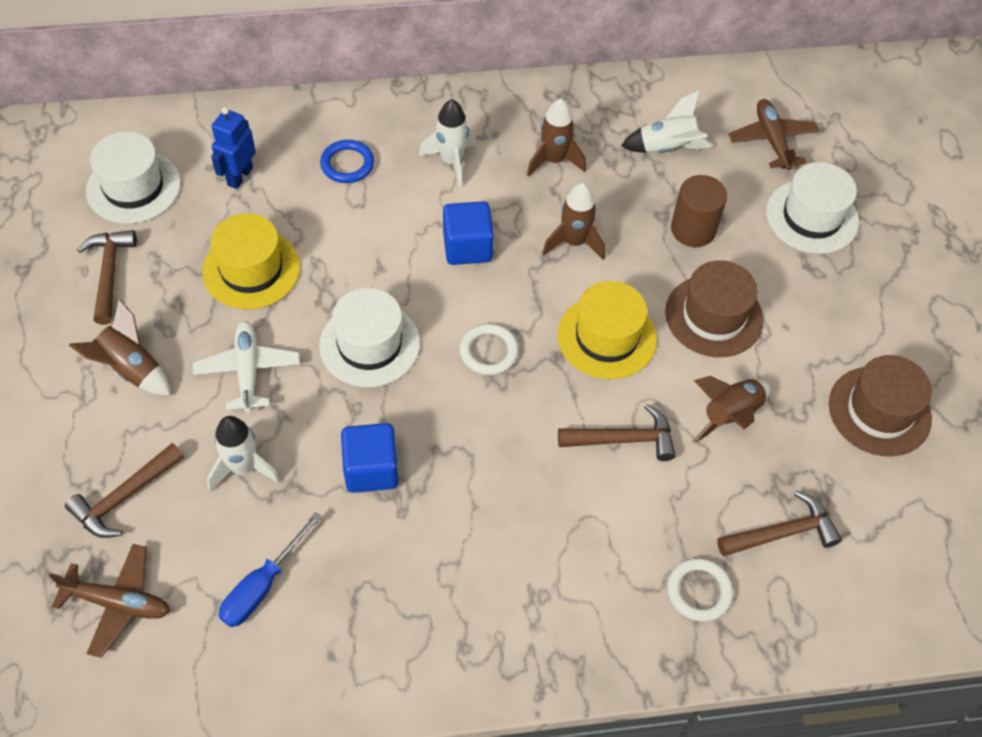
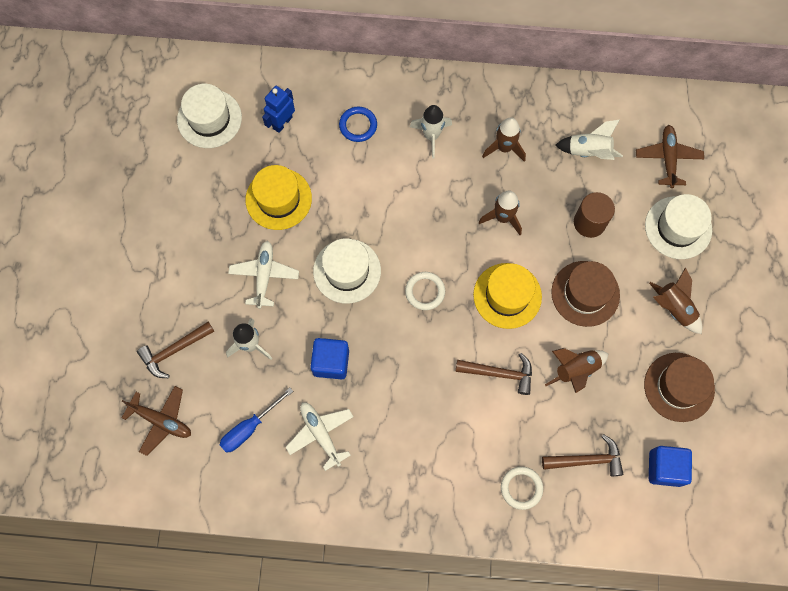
camera: 15 degrees right, 15 degrees up
(109, 273) = (185, 185): brown hammer -> none
(131, 369) = (190, 260): brown rocket -> brown rocket (673, 308)
(376, 573) = (321, 434): none -> white plane
(467, 247) = (428, 208): blue cube -> blue cube (665, 468)

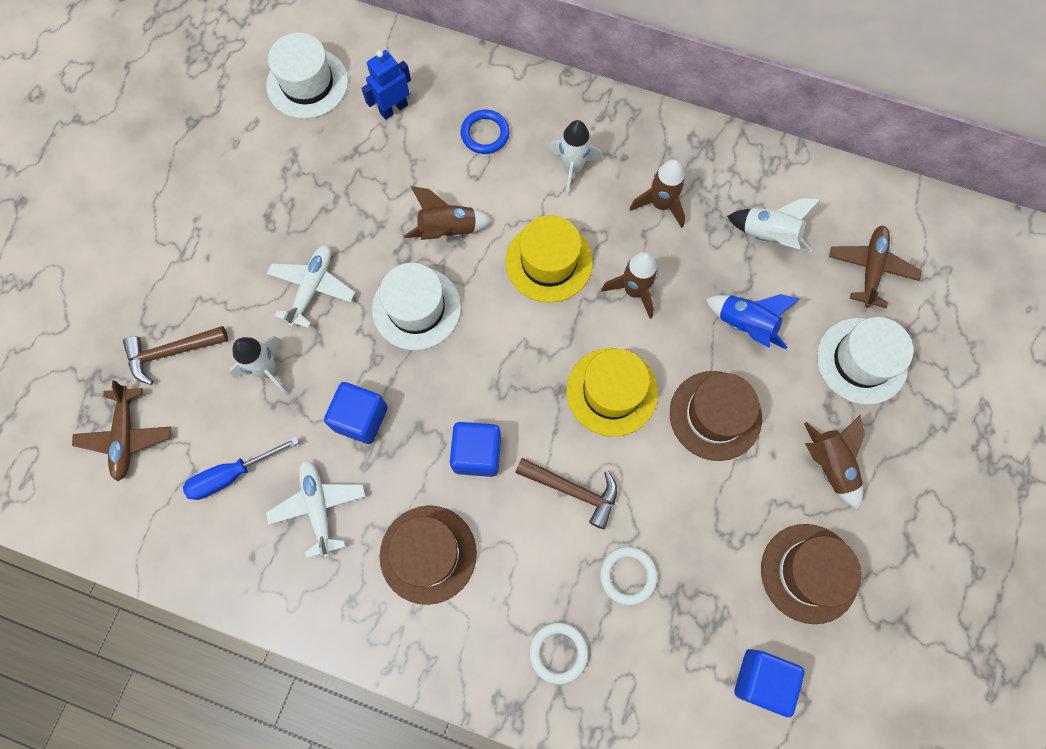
camera: 15 degrees right, 0 degrees up
(161, 421) = (126, 436): brown plane -> brown plane turned 45 degrees clockwise
(278, 199) = (360, 198): yellow hat -> yellow hat (549, 262)
(410, 445) = (428, 554): none -> brown hat
(423, 365) = (477, 453): none -> blue cube
(425, 291) = (507, 359): white ring -> white ring (628, 576)
(575, 370) = (675, 513): brown rocket -> brown rocket (447, 230)
(587, 460) = (657, 639): brown hammer -> none
(589, 222) = (745, 325): brown cylinder -> blue rocket

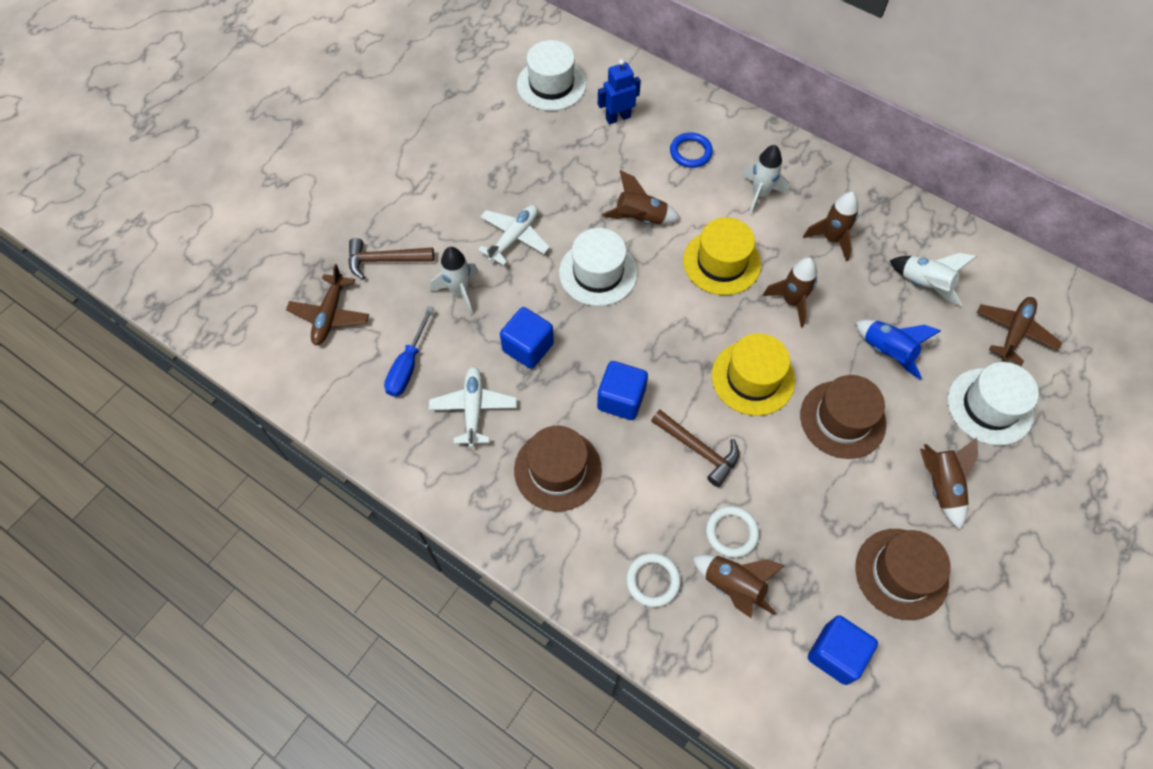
camera: 15 degrees right, 10 degrees down
(232, 475) = (408, 365): blue screwdriver -> blue screwdriver turned 60 degrees counterclockwise
(643, 635) = (733, 586): none -> brown rocket

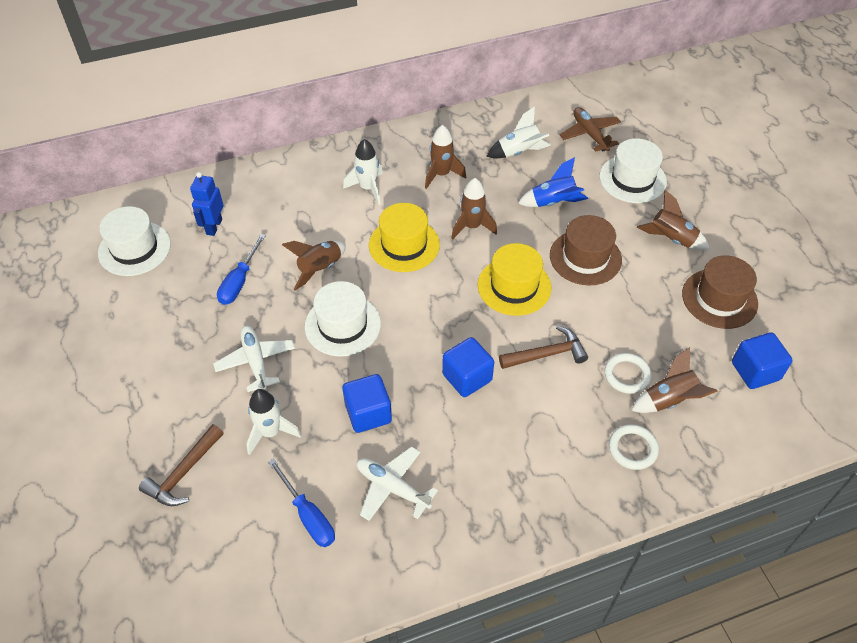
camera: 55 degrees left, 10 degrees down
(330, 315) = (198, 553): brown plane -> none
(557, 469) = (495, 458): brown hat -> none
(579, 173) = (239, 281): none -> blue screwdriver
(690, 152) = (292, 204): blue ring -> none

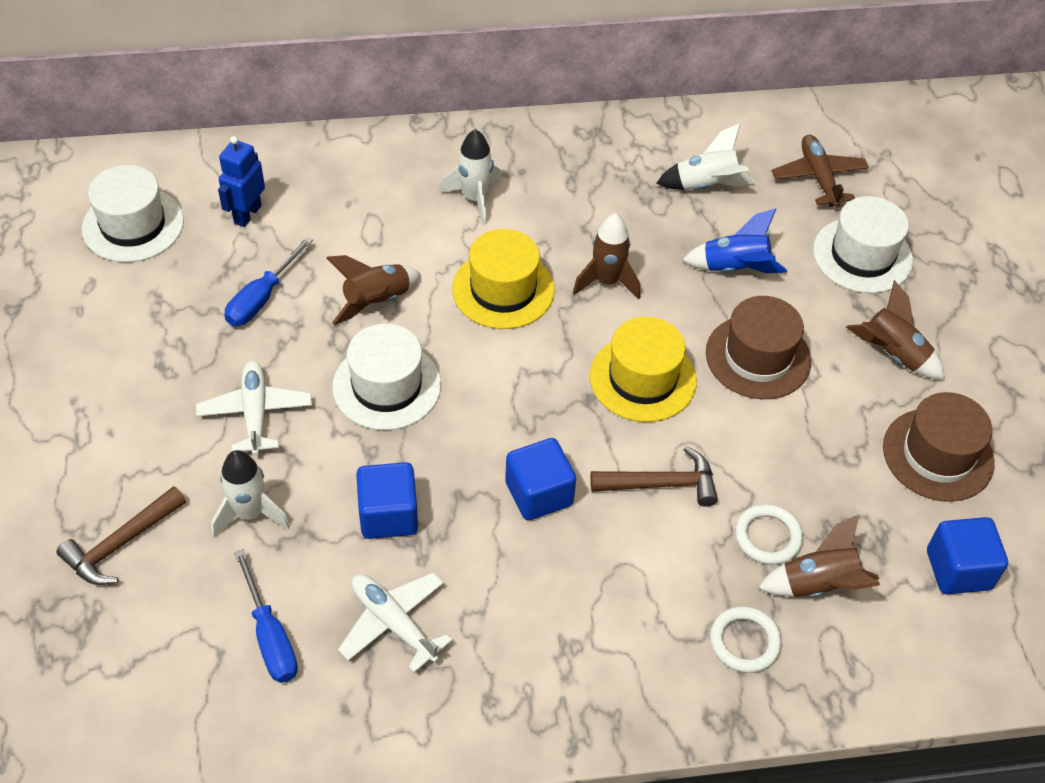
camera: 10 degrees right, 0 degrees up
(441, 174) = (584, 198): brown rocket -> none

